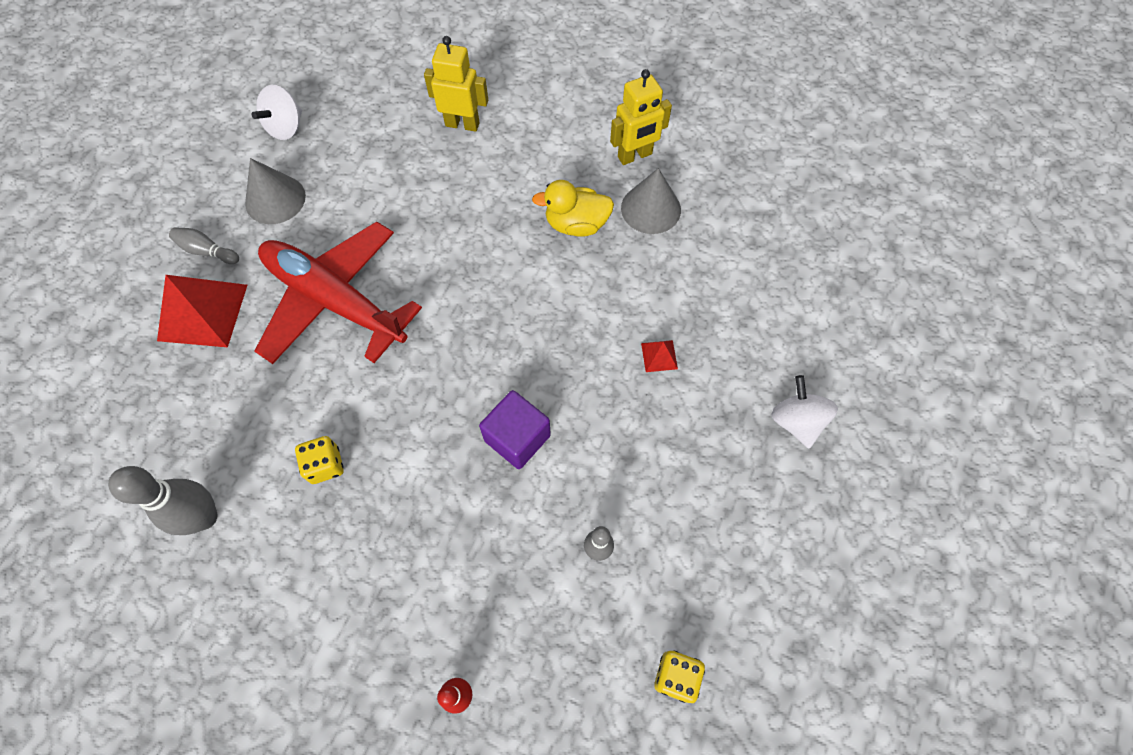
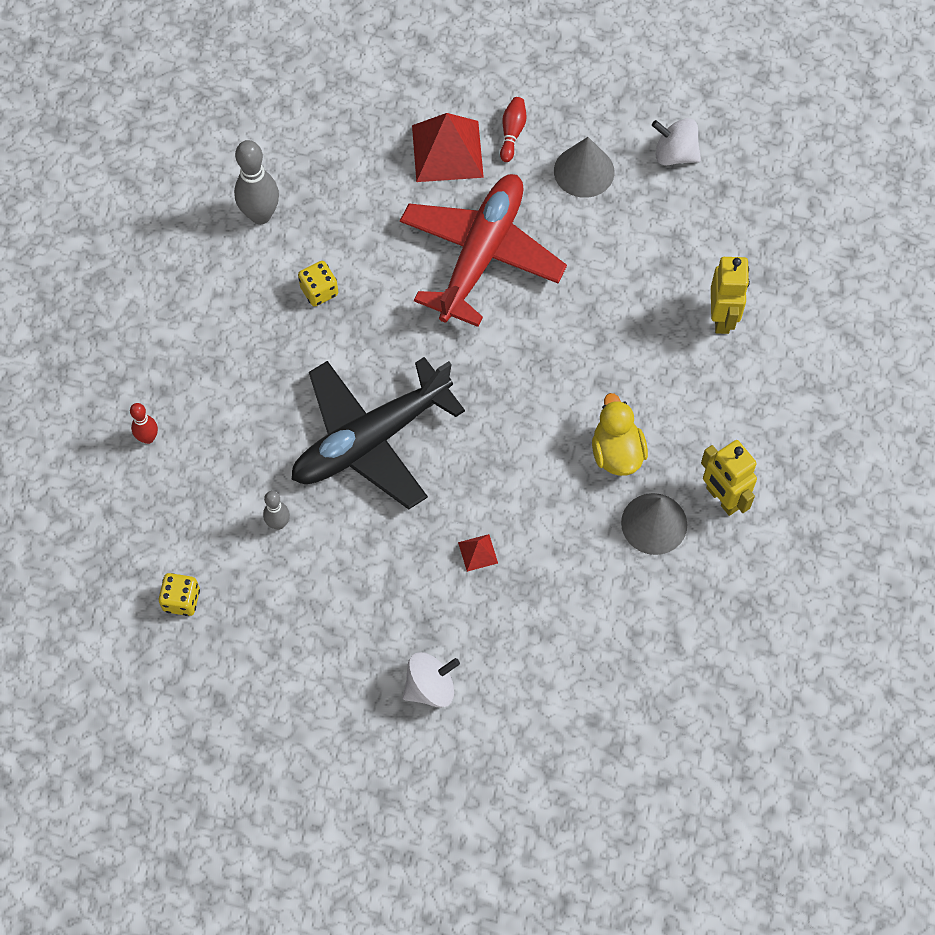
camera: 80 degrees right, 0 degrees up
(207, 251) = (512, 133): grey bowling pin -> red bowling pin
(517, 438) = (370, 440): purple cube -> black plane

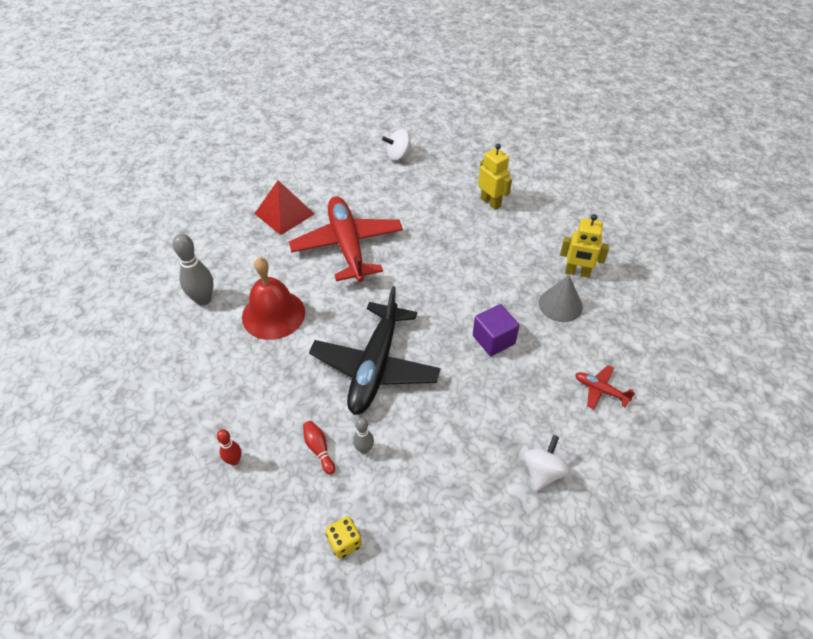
camera: 40 degrees left, 15 degrees down
(319, 291) = (273, 314): yellow dice -> red bell
(478, 552) = (491, 381): red pyramid -> none
(512, 133) = (311, 189): red bowling pin -> red bowling pin (319, 449)
(530, 507) = (493, 339): none -> purple cube
(584, 171) = (363, 184): grey cone -> none
(585, 655) = (600, 390): none -> red plane
(616, 452) = (507, 286): yellow duck -> none

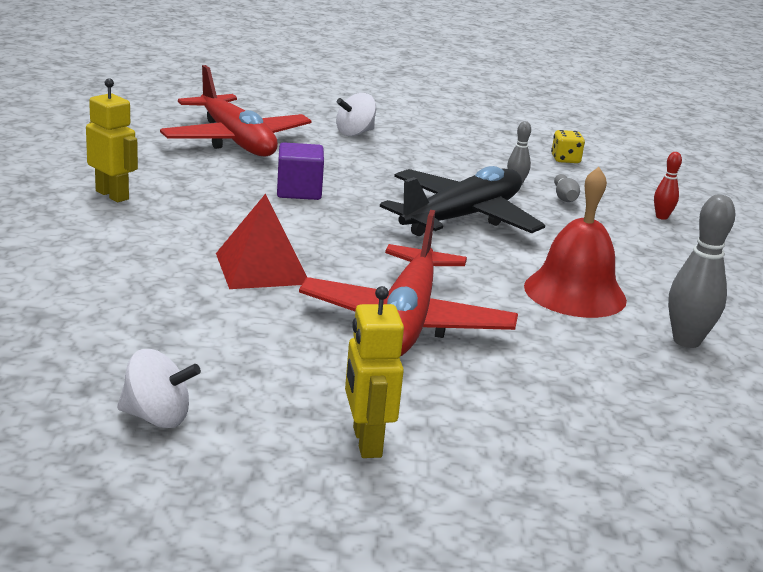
camera: 155 degrees left, 25 degrees down
(284, 213) = (494, 404): red pyramid -> red pyramid (262, 268)
(319, 449) = (564, 197): red bowling pin -> grey bowling pin
(491, 202) = (99, 287): yellow robot -> yellow robot (366, 442)
(560, 305) = (180, 185): grey cone -> none
(600, 390) = (236, 141): red plane -> red plane, size x2.38

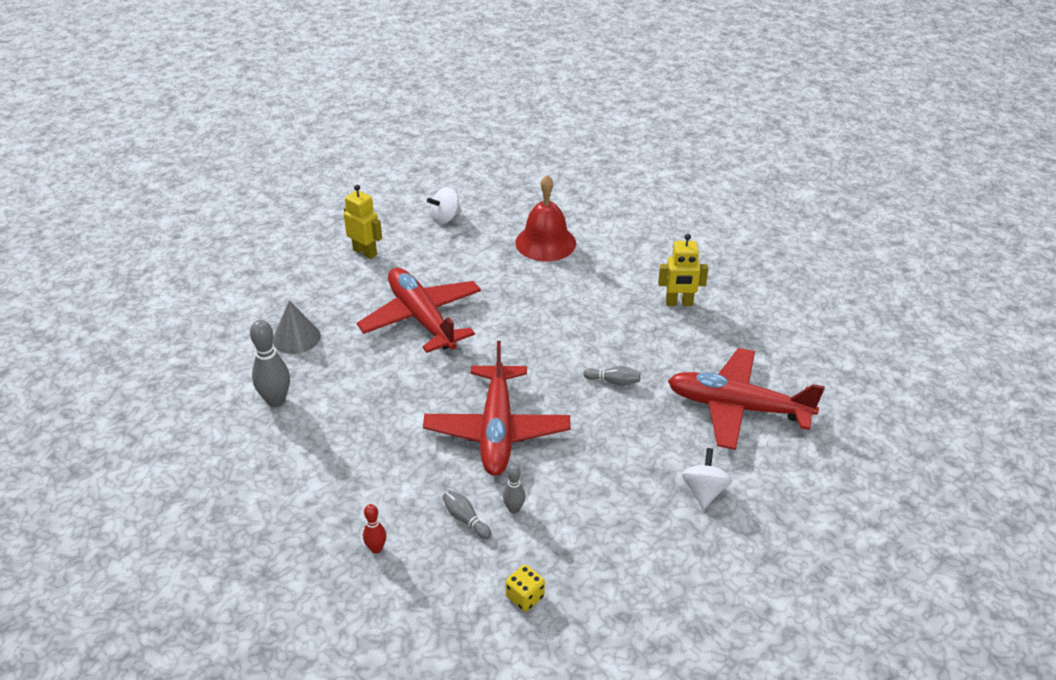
camera: 140 degrees right, 15 degrees up
(262, 268) = (527, 306): red pyramid -> none
(299, 191) = (613, 381): purple cube -> grey bowling pin
(462, 218) = (497, 430): black plane -> red plane
(575, 293) = (364, 401): red bell -> red bell (545, 242)
(604, 388) = (296, 337): none -> grey cone

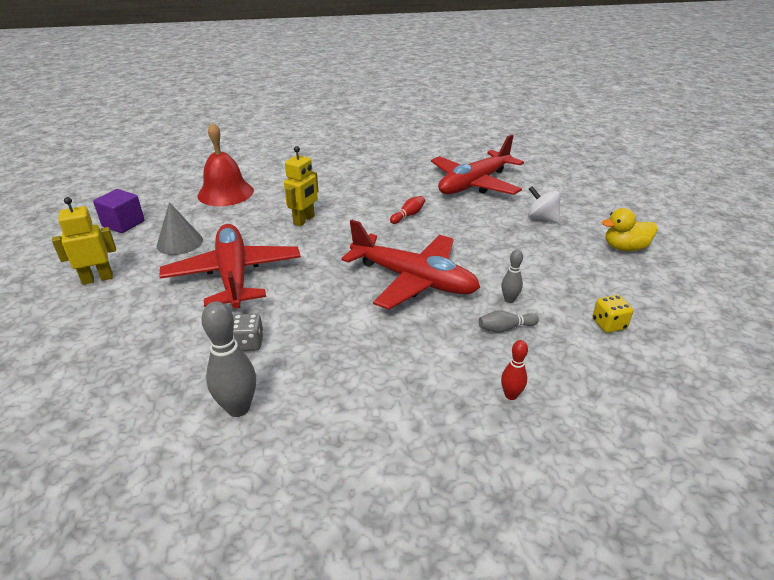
camera: 60 degrees left, 5 degrees down
(296, 337) = (157, 362): grey cone -> grey cone (179, 242)
(344, 371) = (248, 343): none -> grey dice
(422, 318) = (234, 275): red plane -> red plane turned 75 degrees clockwise
(445, 218) = (123, 224): white spinning top -> purple cube
(613, 381) = (408, 215): grey bowling pin -> red bowling pin
(679, 303) = (357, 170): yellow robot -> yellow robot (304, 220)
(696, 584) = (624, 248): none -> yellow duck

